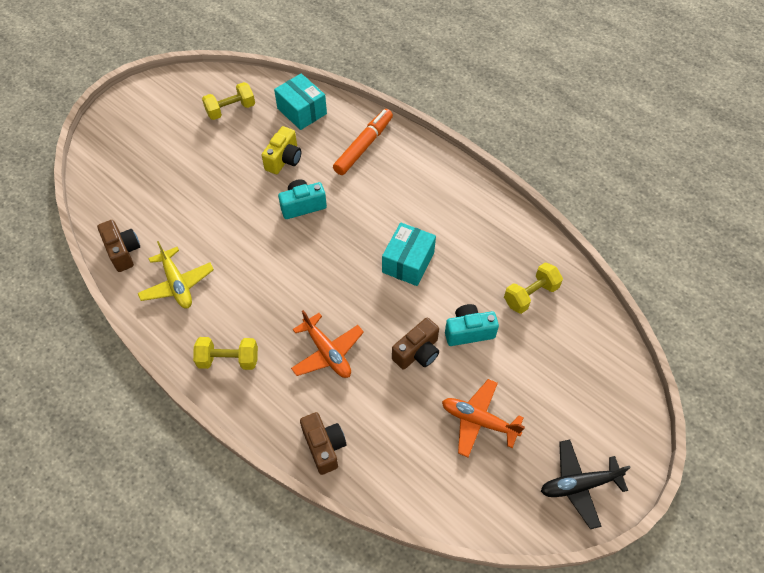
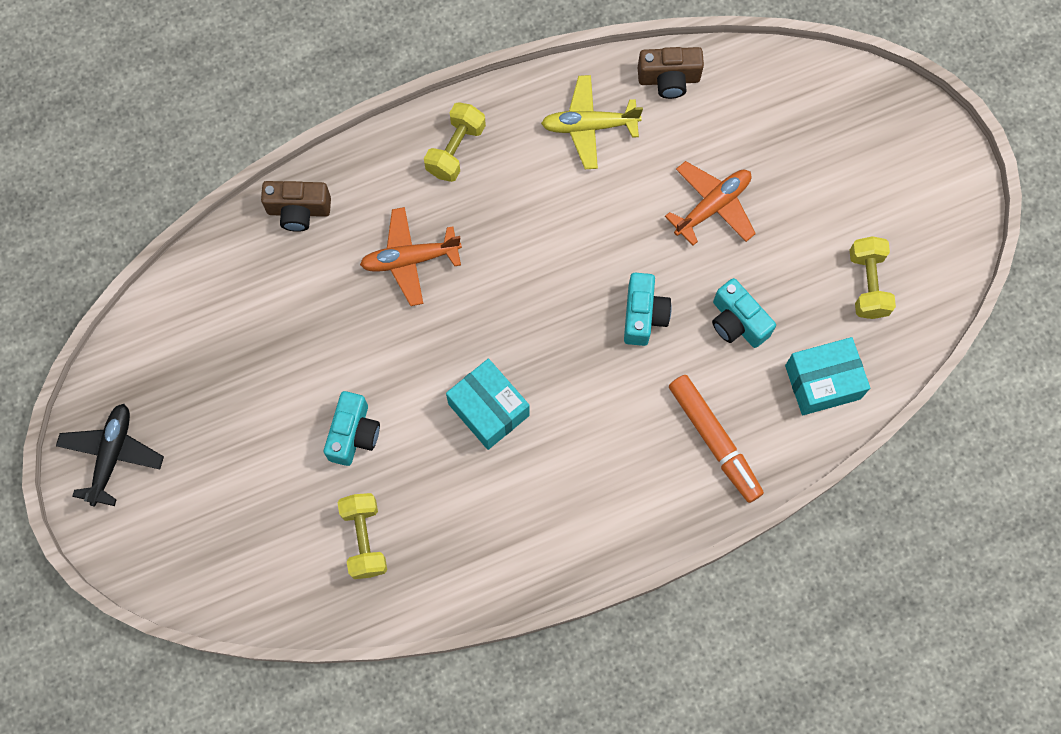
camera: 115 degrees right, 15 degrees up
(284, 159) = (737, 322): yellow camera -> turquoise camera
(417, 352) = (357, 360): brown camera -> none
(478, 421) = (239, 387): orange plane -> orange plane (712, 206)

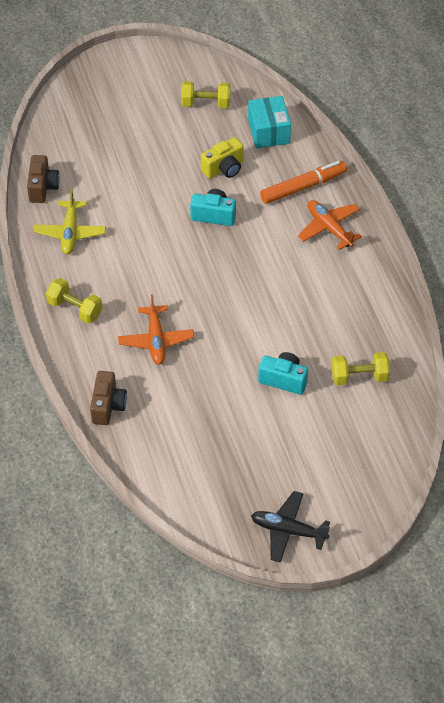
camera: 85 degrees left, 20 degrees down
(488, 409) = (272, 302): turquoise box -> none
(712, 206) = (140, 173): orange plane -> orange plane (329, 228)
(737, 322) = (224, 168): turquoise camera -> yellow camera

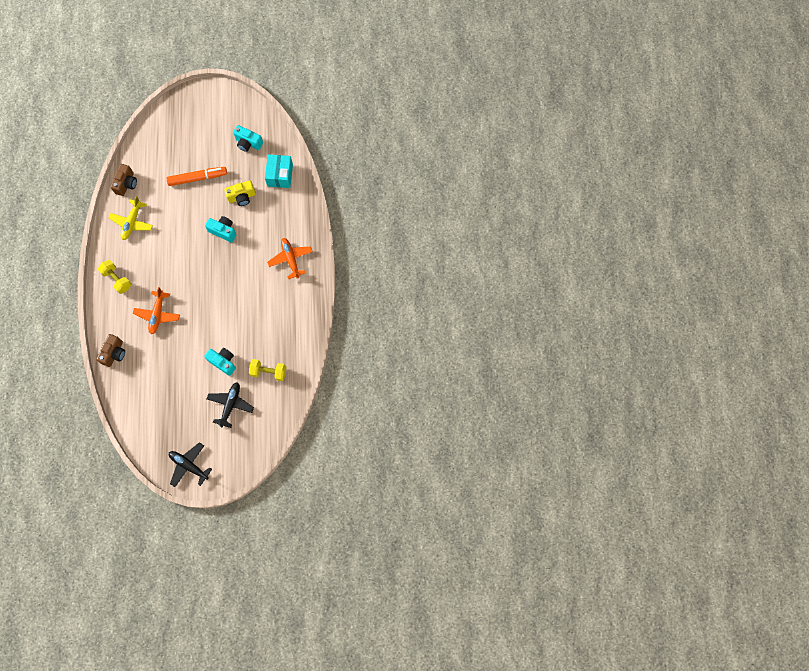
camera: 15 degrees right, 20 degrees up
(205, 103) = (248, 143): yellow dumbbell -> turquoise camera
(303, 187) = (286, 224): orange marker -> orange marker (198, 178)
(319, 433) = (230, 405): none -> black plane

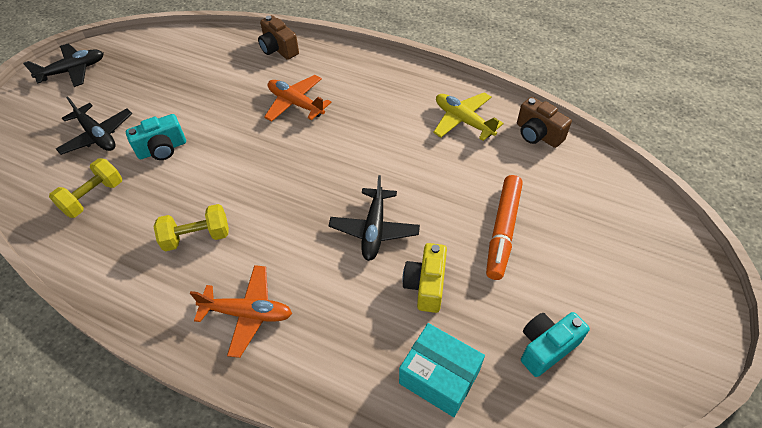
camera: 120 degrees right, 20 degrees down
(117, 279) = (380, 80): yellow dumbbell -> yellow dumbbell (197, 237)
(223, 231) = (374, 229): turquoise camera -> black plane

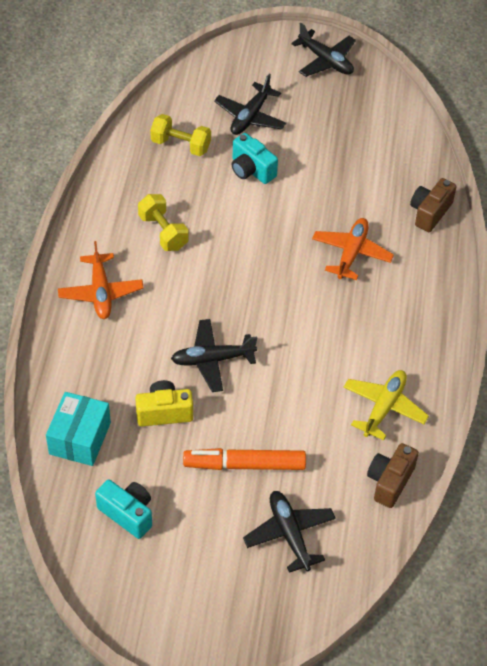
camera: 70 degrees right, 0 degrees up
(583, 213) = (289, 534): none -> black plane

